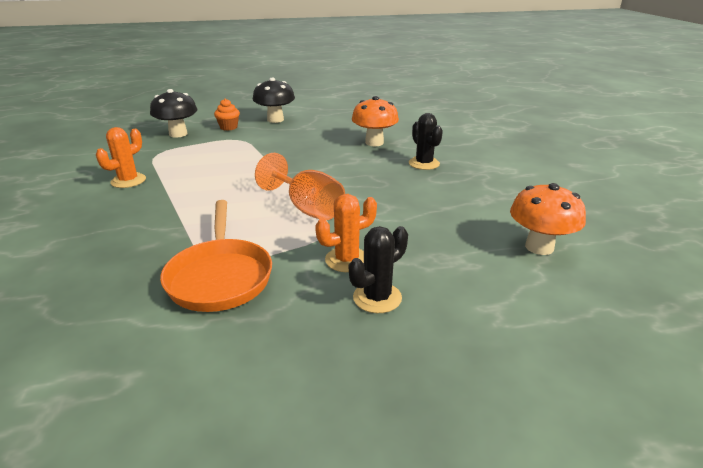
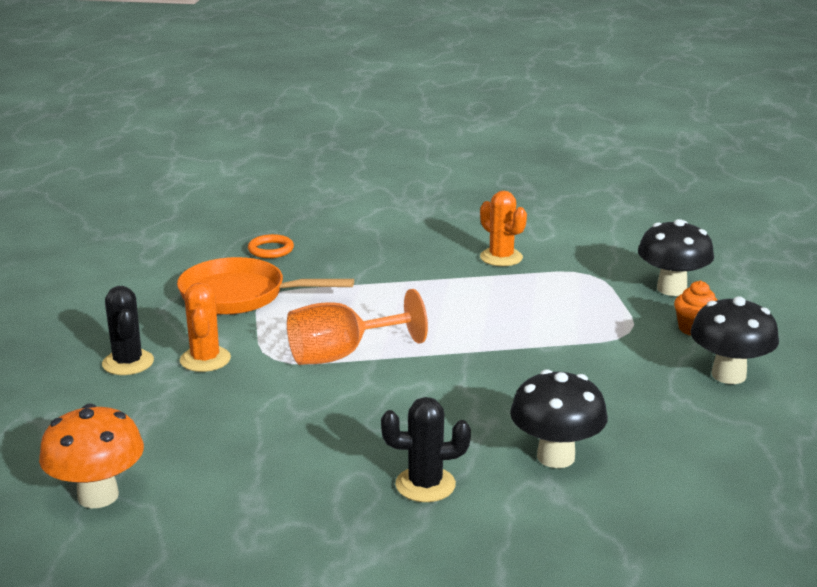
camera: 110 degrees right, 5 degrees down
(100, 289) = (271, 250): none -> orange ring
(374, 143) = (555, 457): orange mushroom -> black mushroom

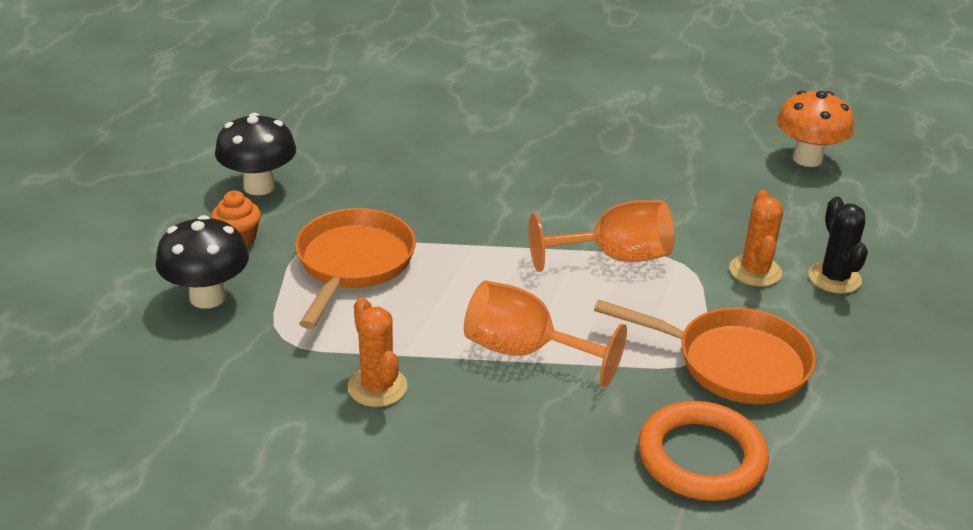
camera: 170 degrees left, 10 degrees up
(271, 250) = (701, 457): orange ring -> orange ring, size x1.88
(404, 285) = (525, 351): none -> orange goblet
(425, 485) = (564, 136): black cactus -> none
(555, 457) = (458, 141): black mushroom -> none
(577, 322) = (353, 264): none -> orange pan

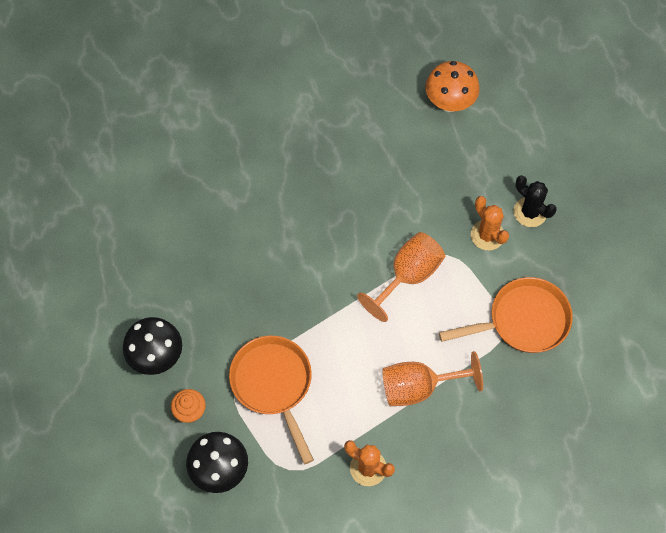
camera: 35 degrees left, 30 degrees up
(701, 457) = (551, 400): orange ring -> none

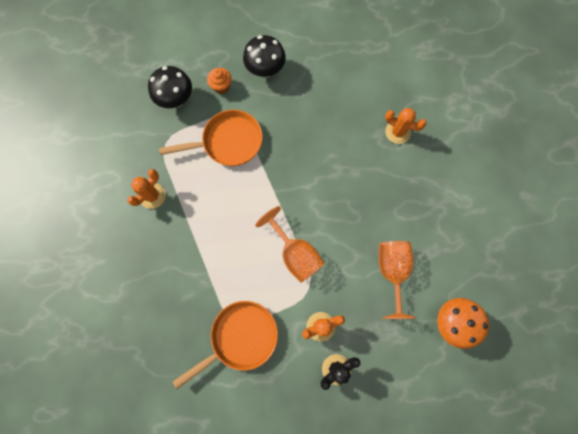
camera: 100 degrees right, 10 degrees up
(226, 180) = (398, 132): none -> orange cactus
(418, 387) = (203, 243): orange goblet -> orange goblet (392, 272)
(523, 321) = (240, 338): orange pan -> orange pan turned 120 degrees counterclockwise

